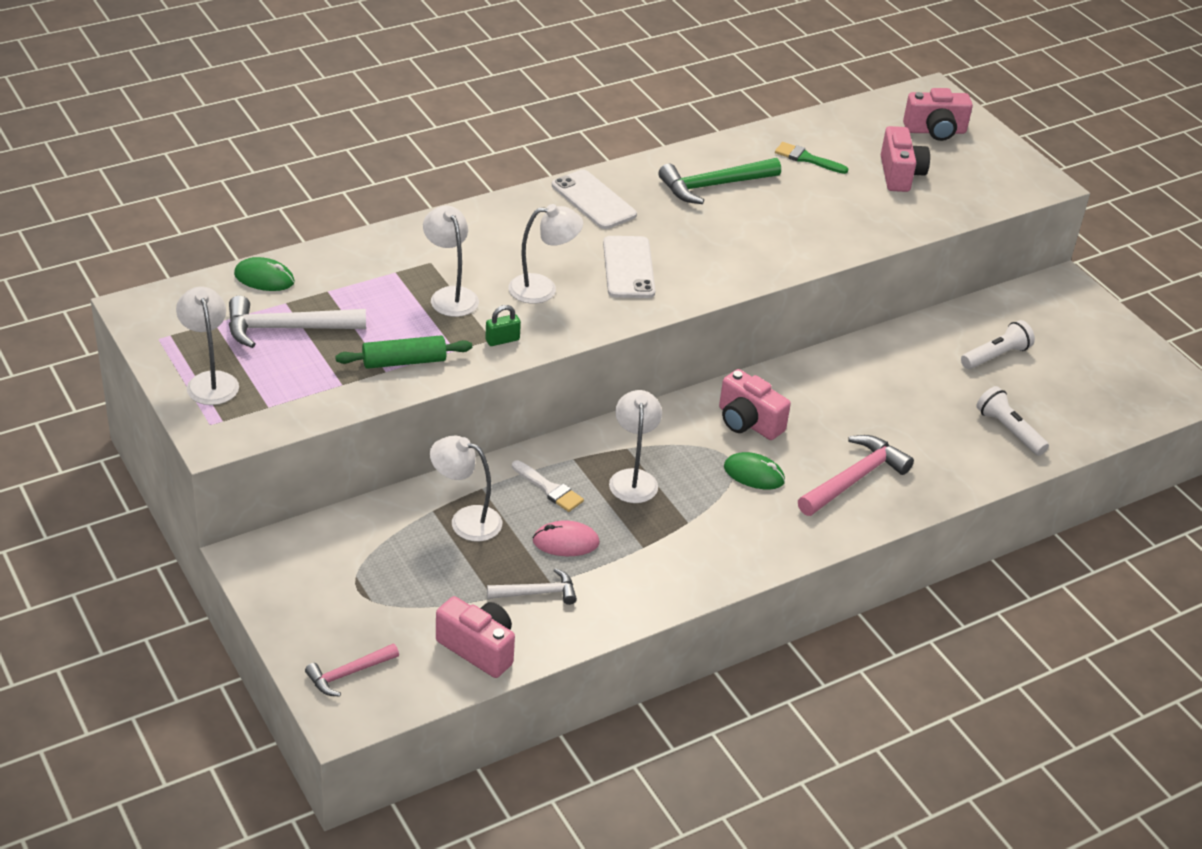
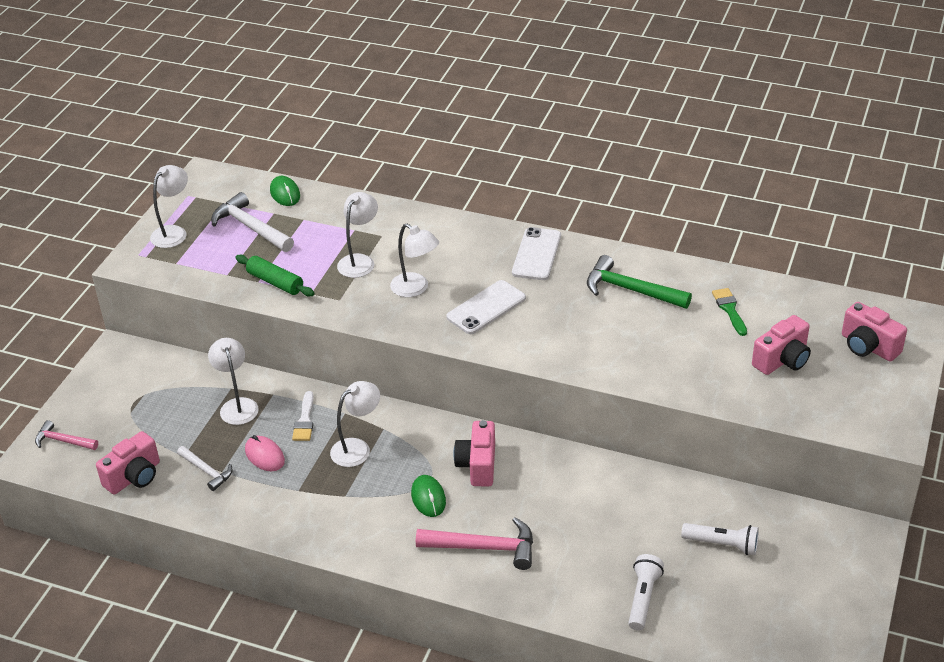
camera: 55 degrees right, 0 degrees up
(478, 648) = (134, 477): pink camera -> pink camera turned 45 degrees clockwise
(502, 340) = (343, 304): green padlock -> none

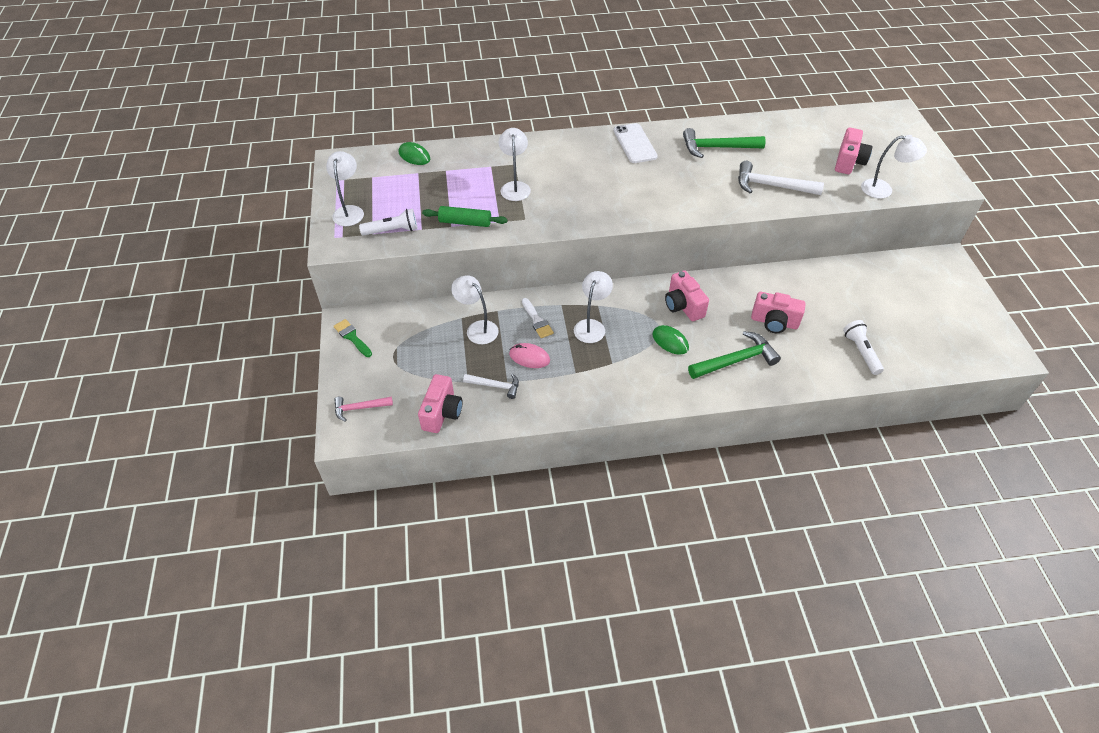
camera: 30 degrees left, 10 degrees up
(251, 227) = (409, 188): white hammer -> white hammer (771, 186)
(415, 289) = (573, 193): white lamp -> white lamp (883, 190)
(484, 547) = (736, 360): pink hammer -> green hammer
(486, 308) = (634, 190): white phone -> none
(722, 544) = (875, 298): white flashlight -> white flashlight (392, 230)
(729, 309) = (788, 141): green brush -> green brush (352, 337)
(868, 346) = (888, 137): pink camera -> pink camera (774, 322)

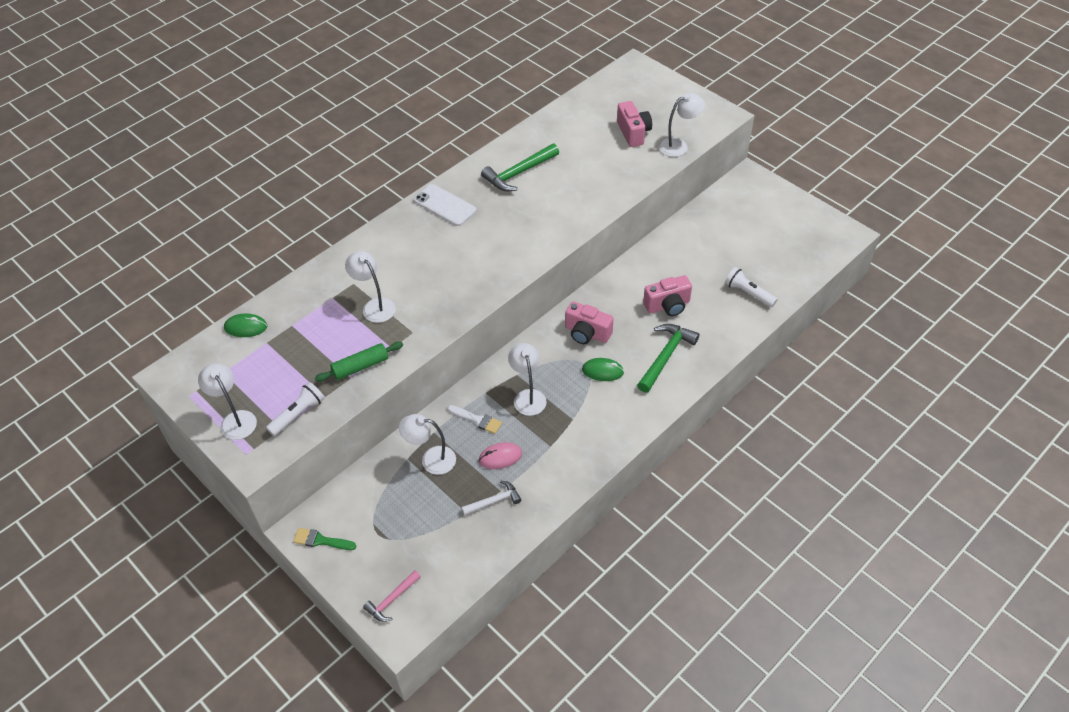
camera: 35 degrees left, 0 degrees up
(442, 413) = (470, 554): pink camera -> none
(771, 186) = (592, 187): white hammer -> none

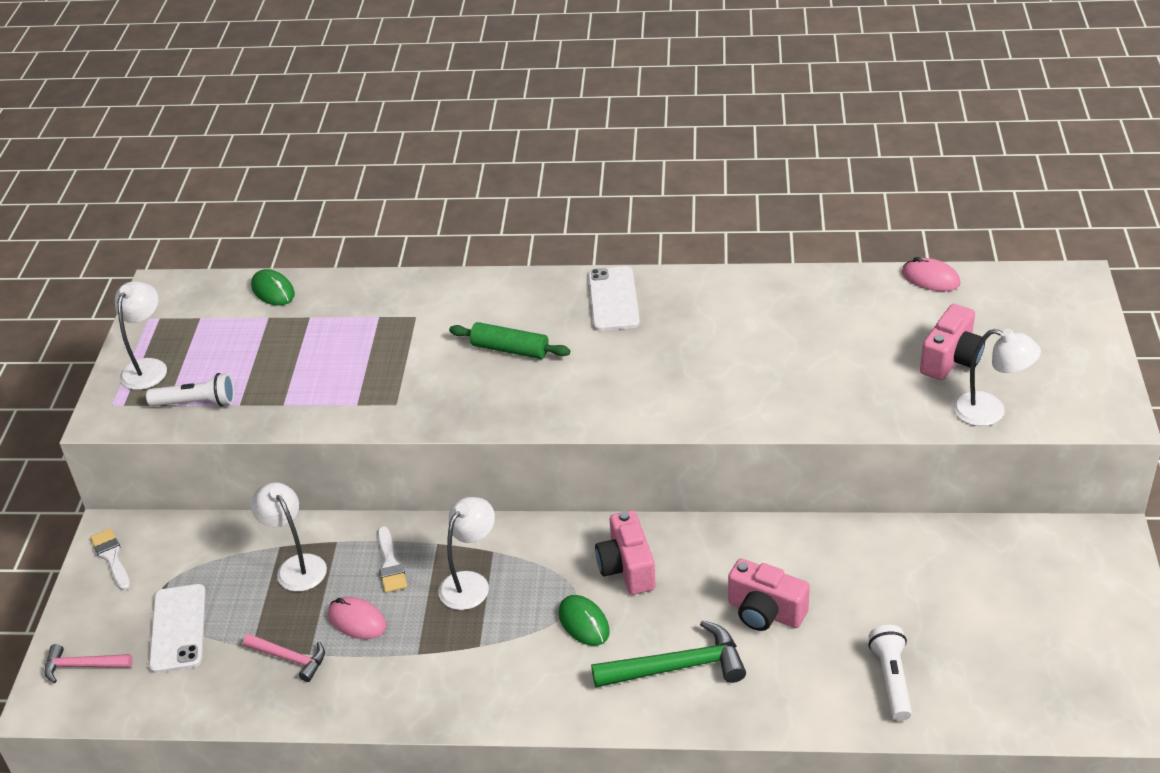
camera: 50 degrees right, 10 degrees down
(321, 540) = (111, 557): green brush -> white brush
(360, 366) = (306, 401): green rolling pin -> green rolling pin (510, 349)
(375, 306) = (401, 352): white lamp -> none
(415, 539) = (178, 628): none -> white phone
(494, 501) = (289, 658): white hammer -> pink hammer
(519, 173) = (742, 317): green hammer -> none
(575, 101) = (930, 278): none -> pink mouse

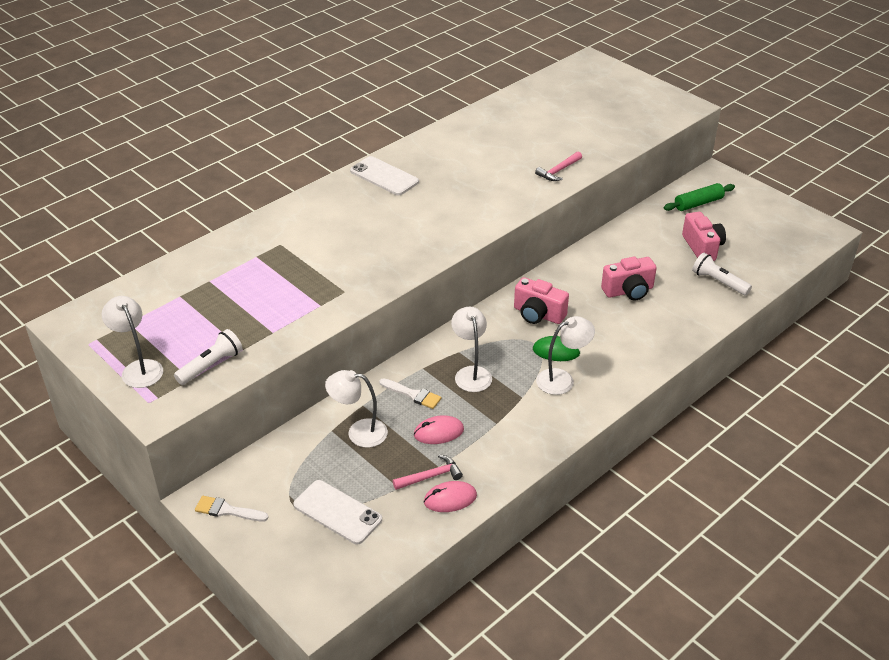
camera: 50 degrees left, 0 degrees up
(83, 666) = (308, 575): pink hammer -> pink hammer (558, 171)
(273, 291) = (157, 281): green mouse -> none
(510, 349) = (366, 229): green rolling pin -> green rolling pin (698, 203)
(677, 667) = (627, 339): green hammer -> none
(930, 278) = (527, 89): pink mouse -> pink mouse (450, 499)
(951, 359) = (590, 118): pink camera -> pink camera (702, 247)
(990, 412) = (640, 131): white lamp -> white lamp (562, 379)

